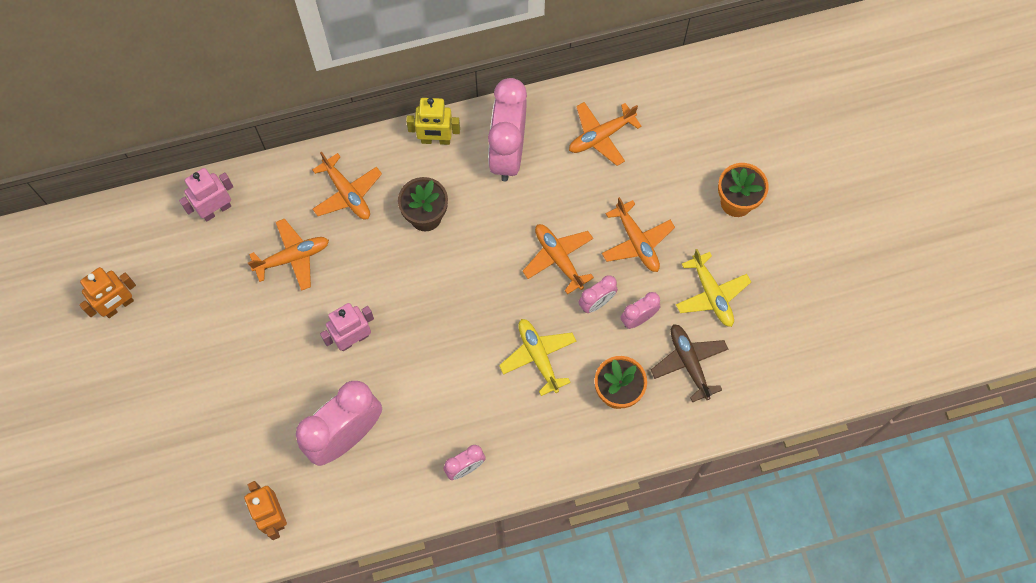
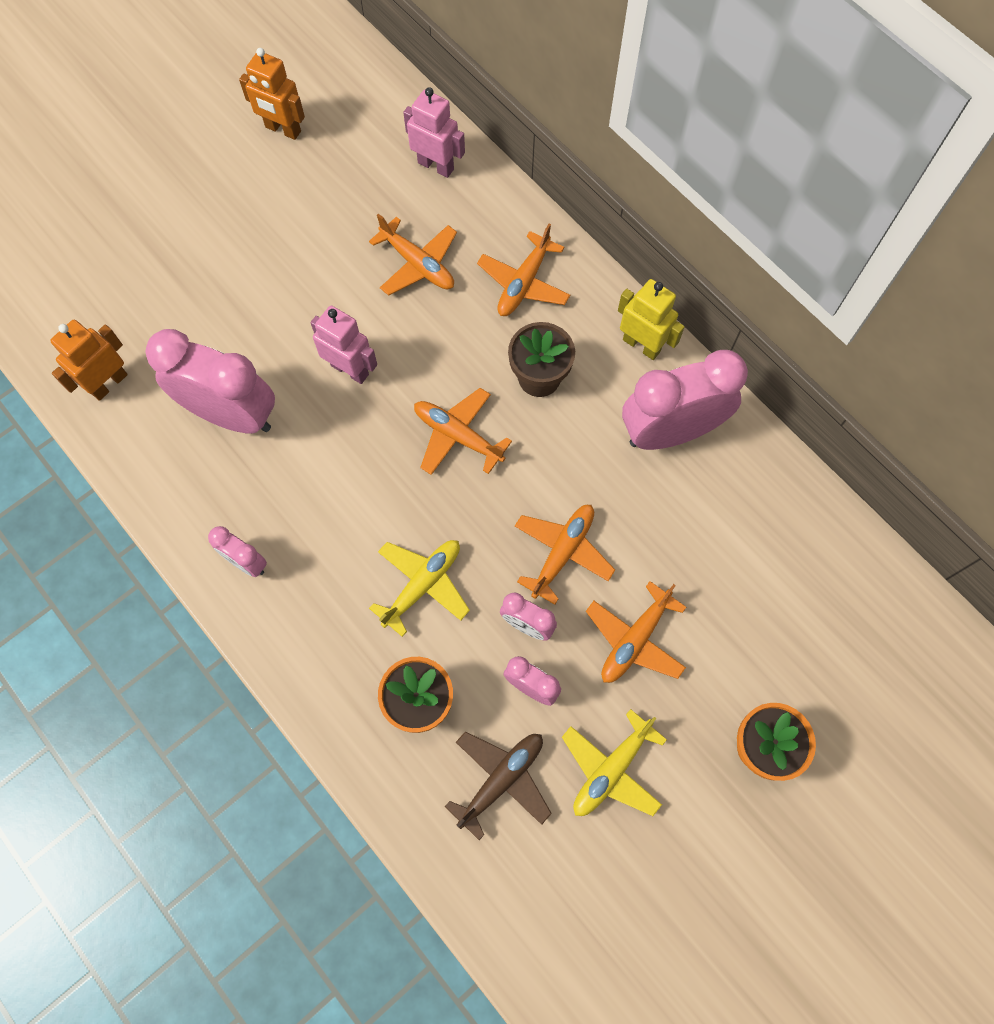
camera: 65 degrees right, 0 degrees up
(435, 140) = (641, 345): yellow robot -> yellow robot turned 150 degrees clockwise
(601, 136) = (755, 532): orange plane -> orange plane (458, 436)

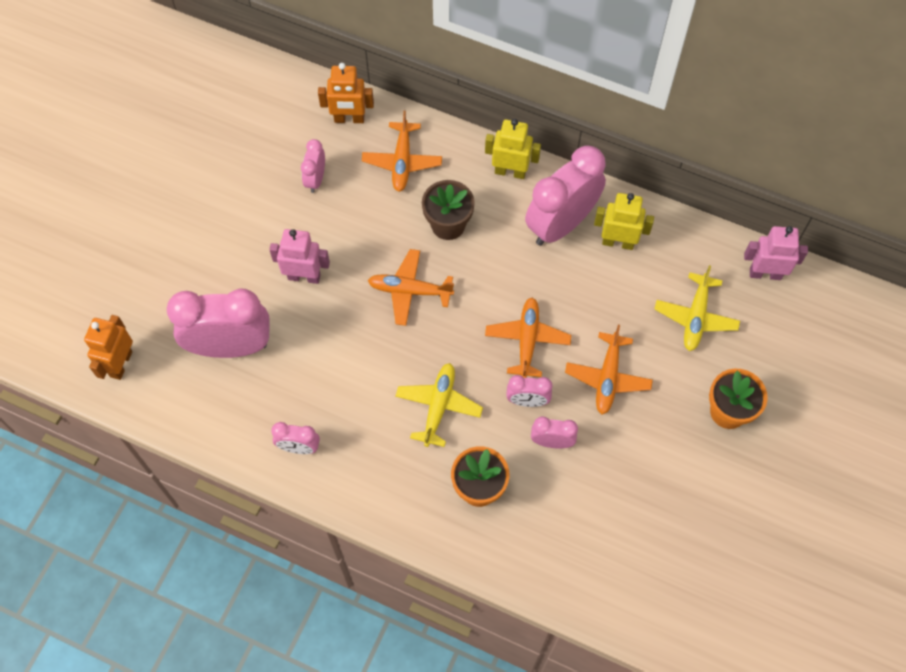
camera: 25 degrees left, 5 degrees down
(283, 129) = (157, 120): orange robot -> orange robot (349, 119)
(418, 264) = (315, 179): orange plane -> pink clock
(436, 166) = (291, 101): pink robot -> pink robot (765, 273)
(501, 780) = (563, 514): brown plane -> none
(611, 769) = (635, 472): yellow plane -> yellow plane (695, 317)
(727, 482) = (618, 242): none -> yellow robot

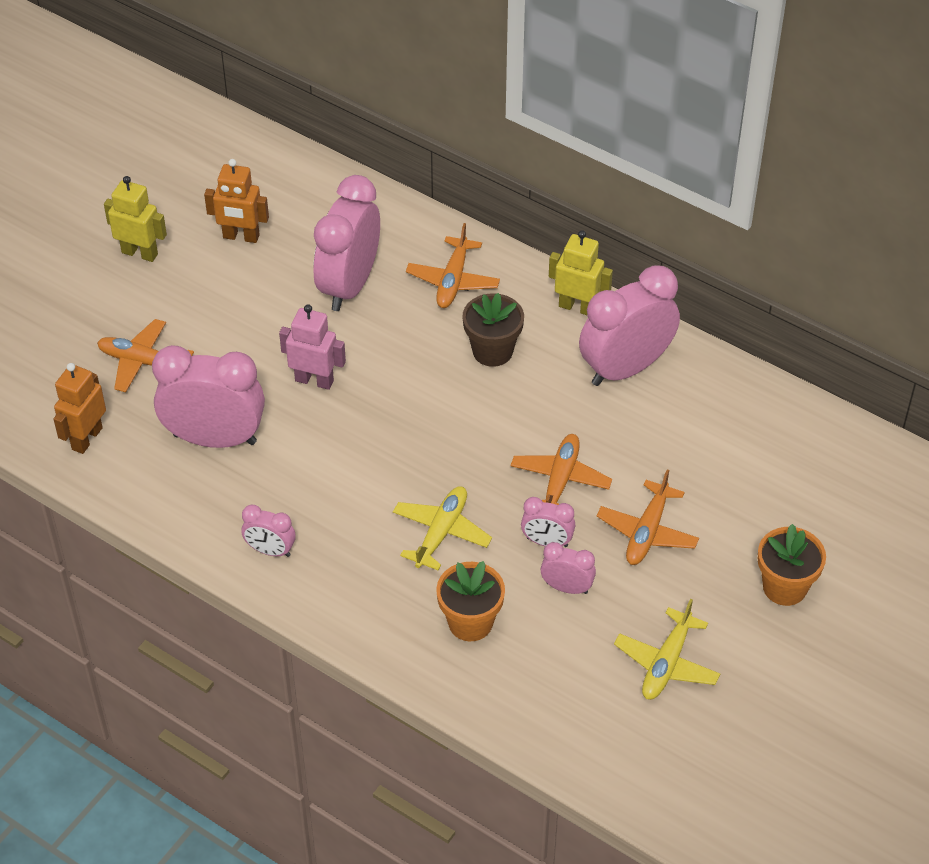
camera: 10 degrees right, 15 degrees down
(315, 179) = (349, 285): pink clock -> pink clock, size x2.08
(349, 119) = (401, 230): orange robot -> orange robot (241, 237)
(410, 291) = (433, 411): orange plane -> orange plane (143, 362)
(618, 242) = (689, 395): yellow robot -> yellow robot (140, 253)
(695, 317) = (766, 484): yellow plane -> yellow plane (666, 663)
(765, 273) = (860, 451): pink robot -> none

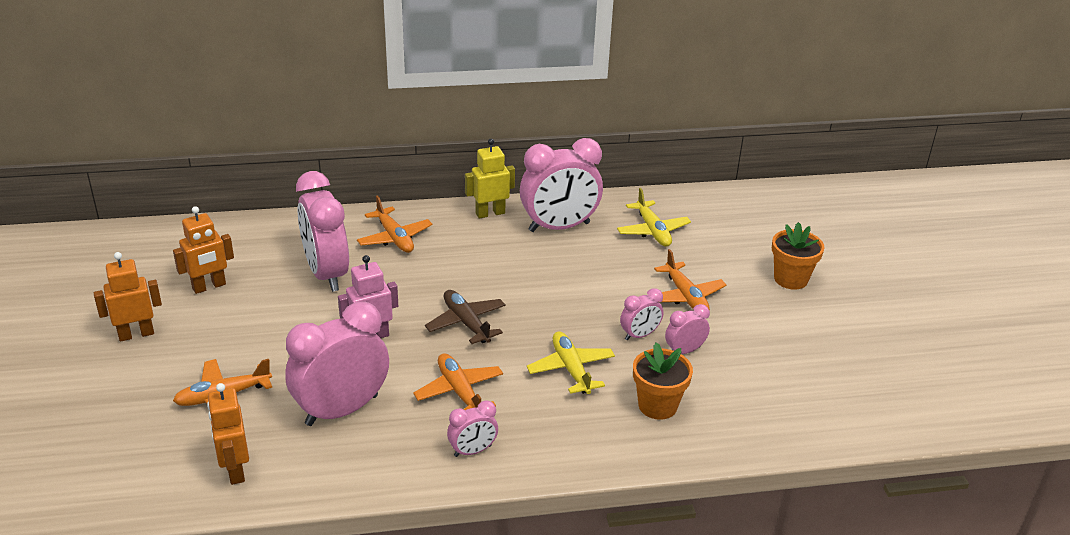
camera: 45 degrees left, 15 degrees down
(140, 253) = (136, 334): yellow robot -> orange robot
(408, 421) = (466, 323): none -> brown plane
(492, 351) = (469, 259): brown flower pot -> none
(560, 480) = (602, 300): orange plane -> orange plane (459, 391)
(625, 368) = (559, 227): pink clock -> pink clock turned 120 degrees counterclockwise
(666, 663) = (791, 353): yellow plane -> yellow plane (652, 231)

